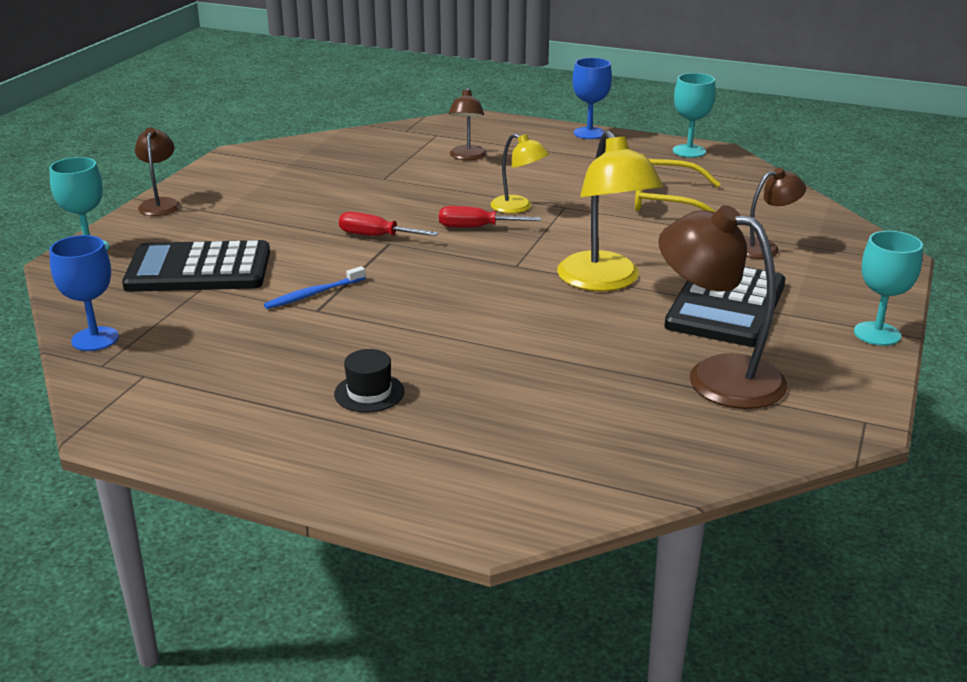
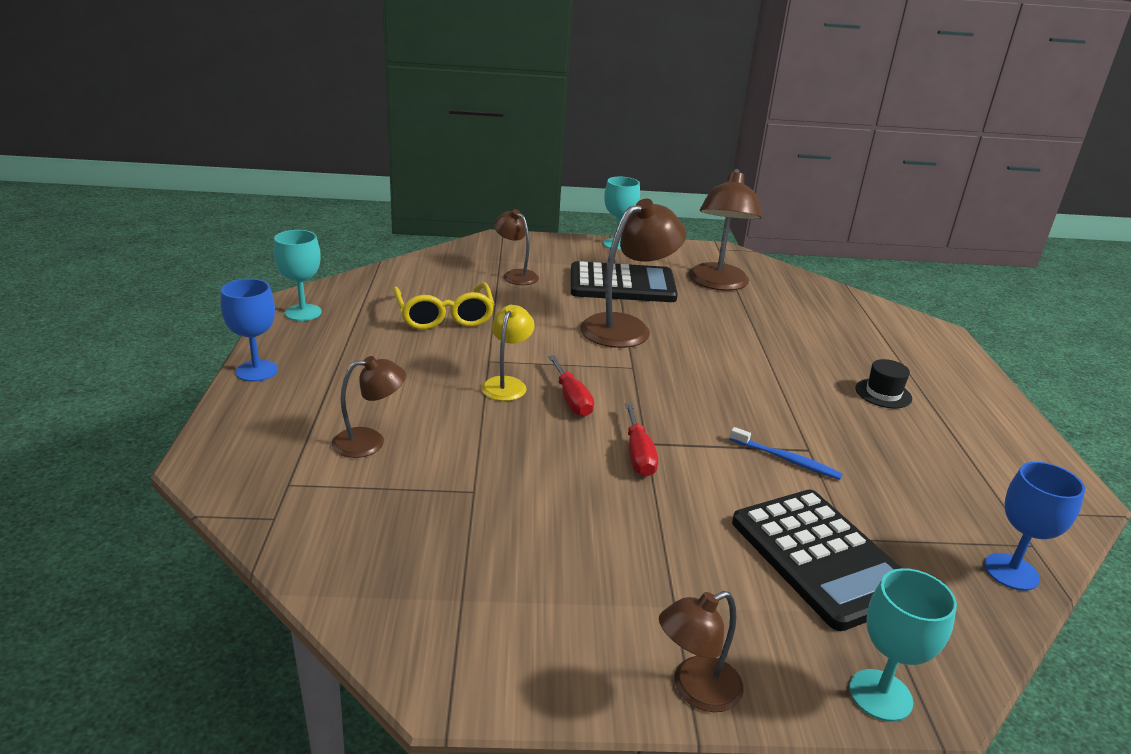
camera: 115 degrees left, 0 degrees up
(604, 281) = (626, 327): yellow lamp -> brown lamp

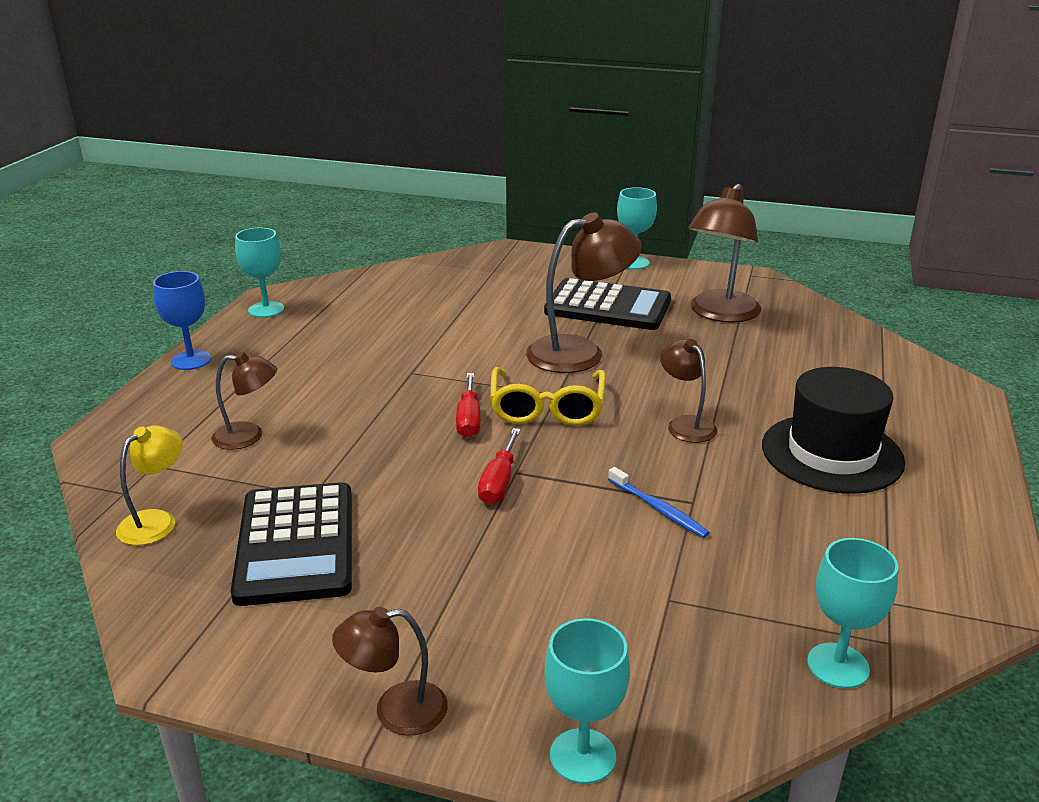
camera: 20 degrees right, 0 degrees up
(444, 316) = (397, 324): yellow glasses -> yellow glasses (547, 408)
(507, 384) = (414, 397): yellow lamp -> yellow lamp (156, 521)
(515, 275) = (498, 288): brown lamp -> brown lamp (686, 424)
(821, 558) = (621, 613): black calculator -> black calculator (296, 544)
(883, 393) = (832, 453): black hat -> black hat, size x2.14
(1011, 572) = (838, 666): blue goblet -> turquoise goblet

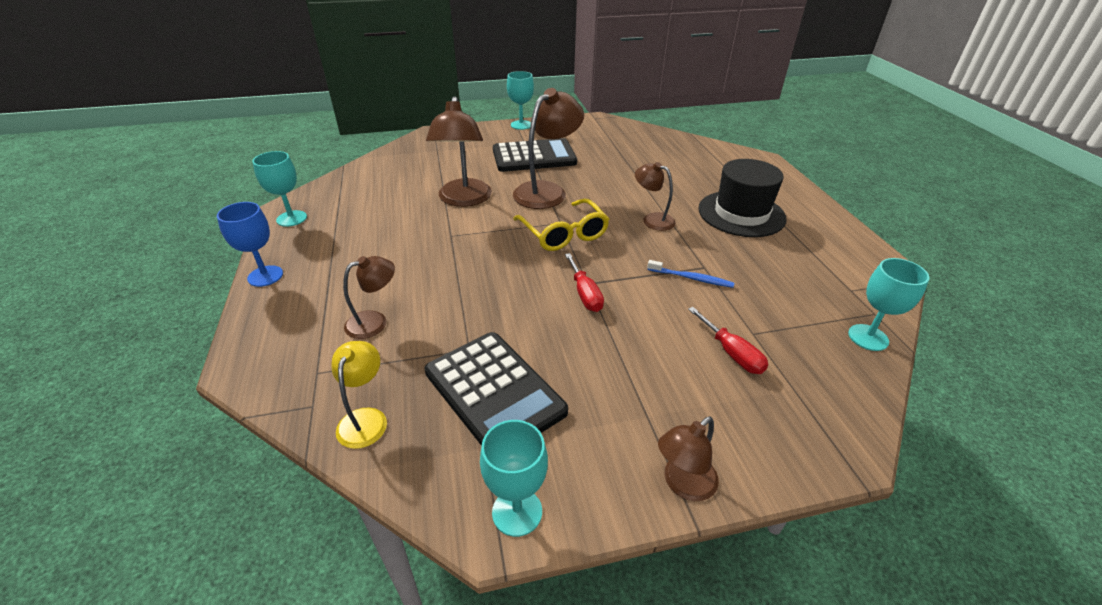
camera: 30 degrees left, 10 degrees up
(469, 419) = (522, 257): red screwdriver -> red screwdriver (731, 353)
(582, 756) = (813, 457): turquoise goblet -> turquoise goblet (517, 512)
(720, 314) = (602, 146): brown lamp -> brown lamp (464, 200)

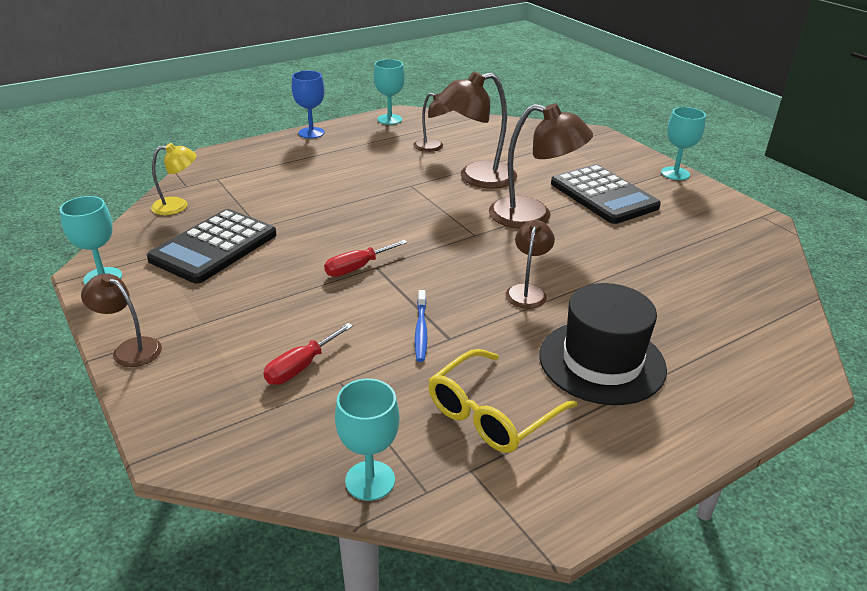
camera: 70 degrees right, 5 degrees down
(375, 322) = (277, 183): brown lamp -> brown lamp (433, 147)
(564, 234) = (455, 240): yellow glasses -> yellow glasses (492, 413)

